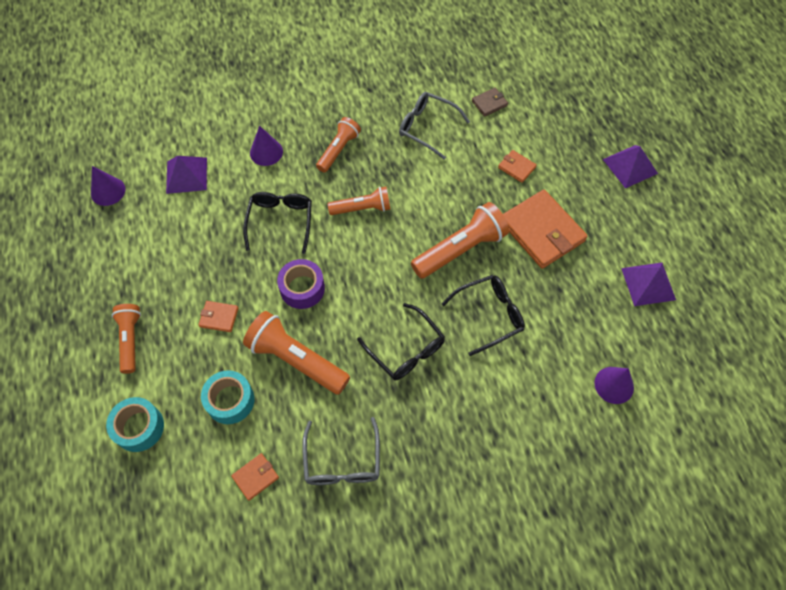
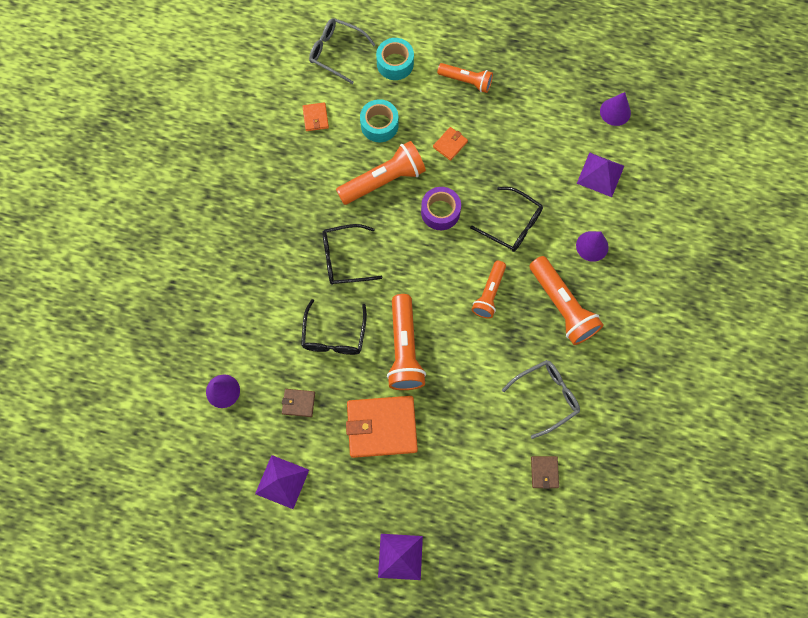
camera: 120 degrees right, 10 degrees up
(338, 150) = (562, 306): orange flashlight -> orange flashlight, size x1.58
(342, 461) = (291, 174): grey glasses -> grey glasses (336, 52)
(516, 167) = (458, 449): orange wallet -> none
(573, 310) = (298, 403): none -> brown wallet

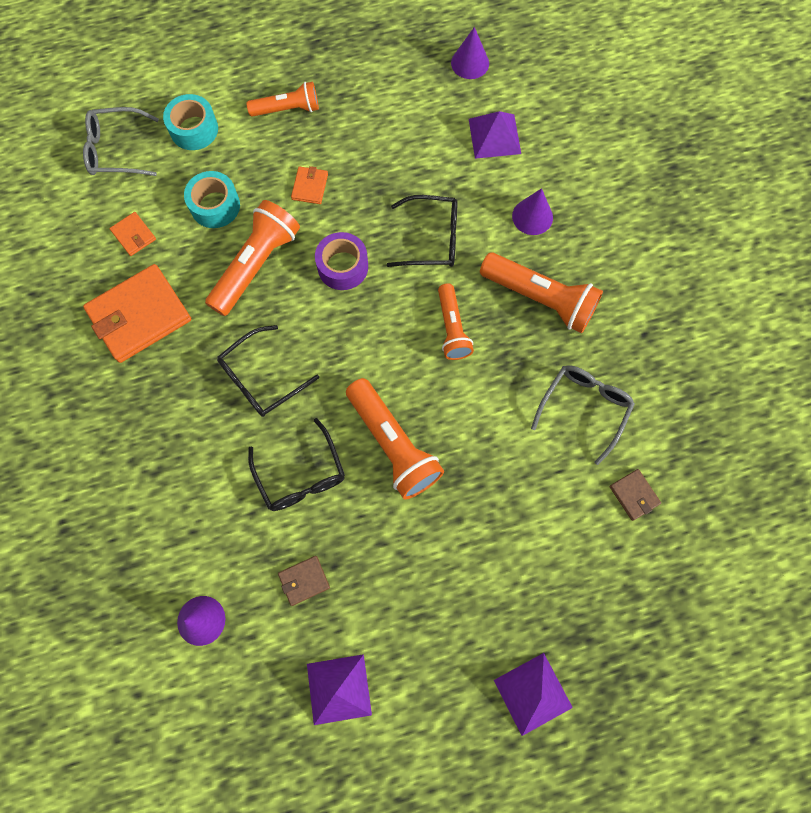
camera: 30 degrees left, 0 degrees up
(382, 427) = (420, 551): orange wallet -> orange wallet (140, 316)

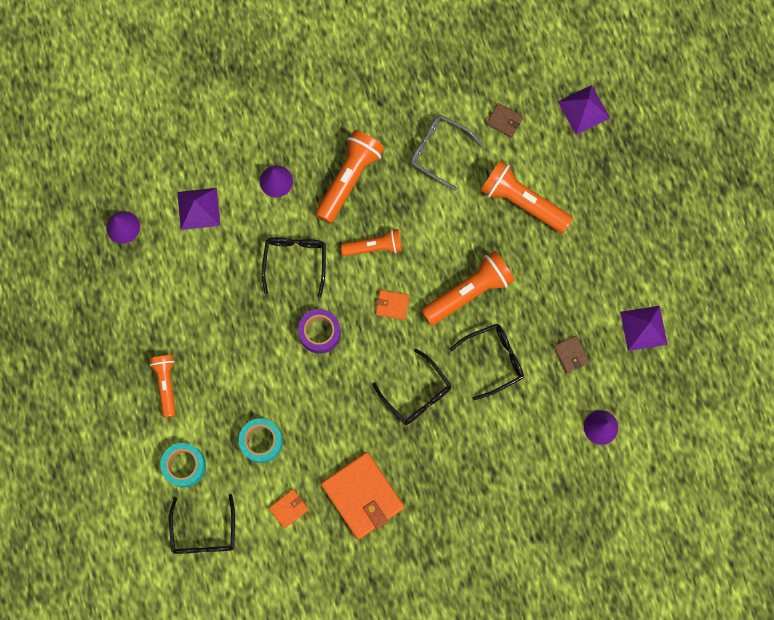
camera: 90 degrees left, 5 degrees up
(117, 150) = (204, 532): grey glasses -> black glasses
(256, 265) = (318, 403): orange flashlight -> orange flashlight (522, 202)
(310, 187) = (244, 362): orange wallet -> orange wallet (392, 305)
(533, 693) = (641, 198): purple pyramid -> purple pyramid (583, 109)
(634, 495) = (504, 121): brown wallet -> brown wallet turned 60 degrees clockwise

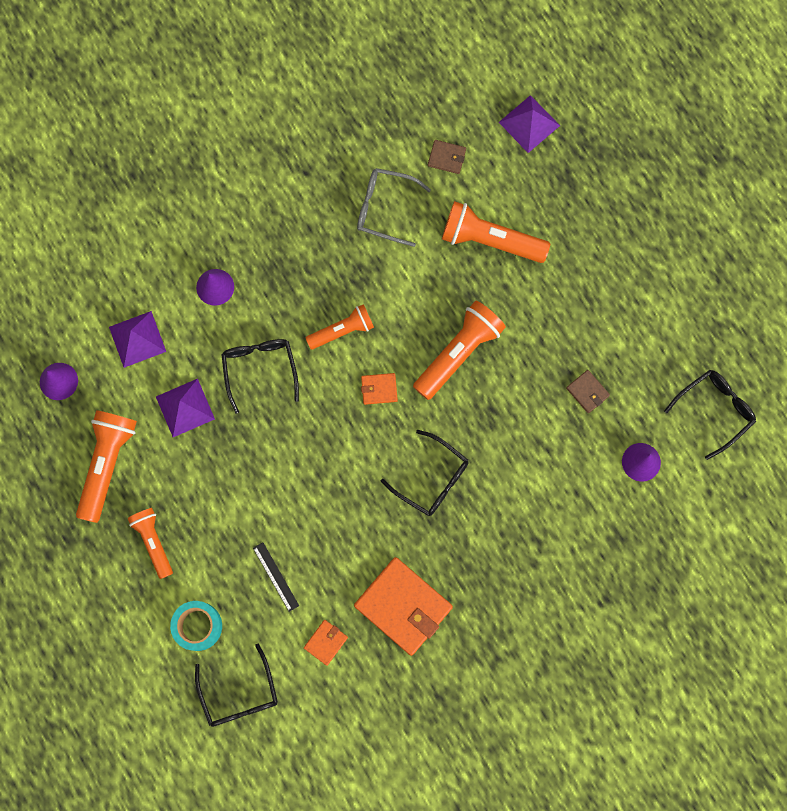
camera: 15 degrees left, 0 degrees up
(261, 441) = (276, 576): turquoise tape -> black ruler
(320, 333) = (308, 440): purple tape -> none
(349, 179) = (294, 264): orange flashlight -> orange flashlight (107, 464)
(493, 360) = (505, 420): black glasses -> black glasses (714, 410)
(643, 328) = (657, 342): purple pyramid -> purple pyramid (185, 407)

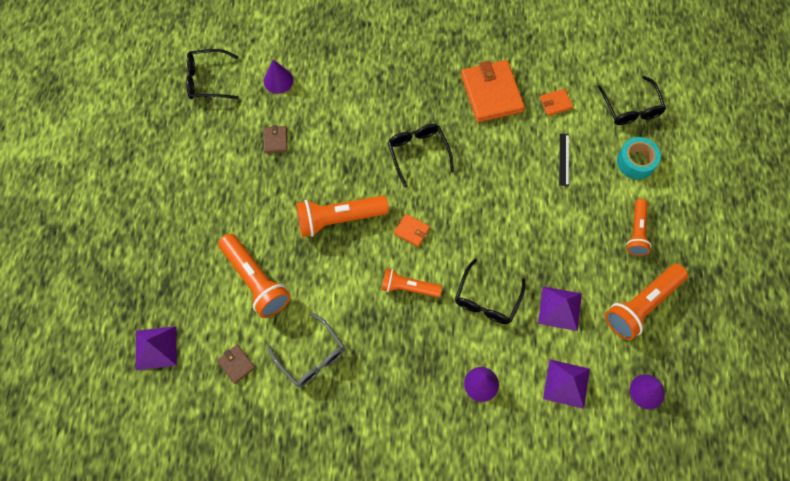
camera: 145 degrees left, 10 degrees down
(239, 694) = (631, 108): black glasses -> black glasses turned 150 degrees clockwise

